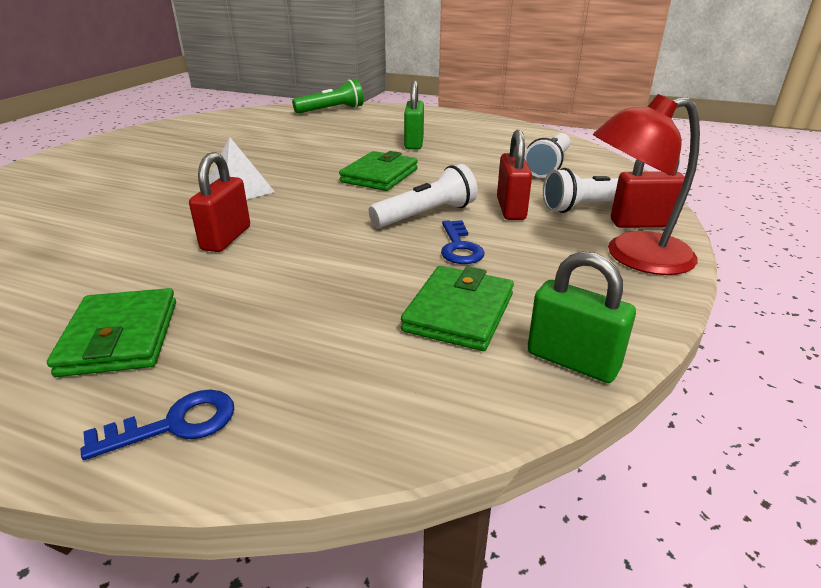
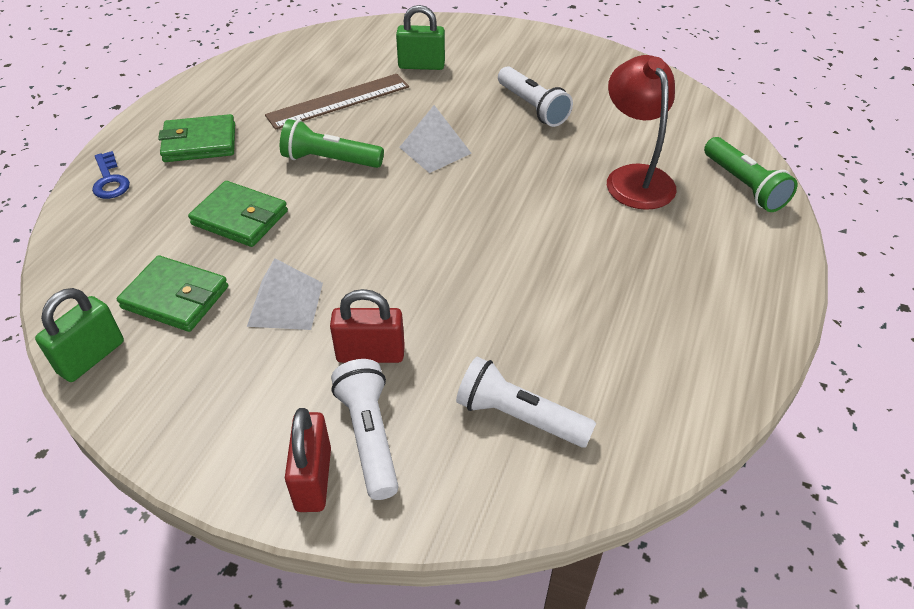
camera: 90 degrees right, 15 degrees up
(101, 239) = (338, 101): none -> brown ruler
(226, 238) = (330, 160): red padlock -> green flashlight
(379, 175) = (475, 244): green wallet -> green wallet (240, 218)
(414, 143) = (602, 273): green padlock -> green padlock (421, 65)
(426, 215) = (362, 282): white flashlight -> white flashlight (532, 107)
(459, 247) = (285, 304): blue key -> white pyramid
(633, 256) = (235, 445): red lamp -> red lamp (634, 177)

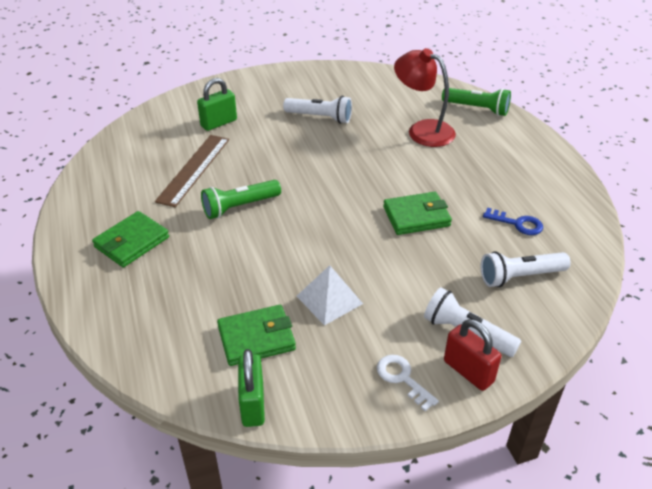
camera: 40 degrees left, 5 degrees down
(110, 180) = (98, 300): blue key -> blue key (517, 223)
(240, 218) = (230, 271): green wallet -> green wallet (416, 216)
(241, 434) = (402, 379): none -> white key
(370, 354) = (412, 295): red padlock -> none
(435, 150) = (296, 168): white pyramid -> none

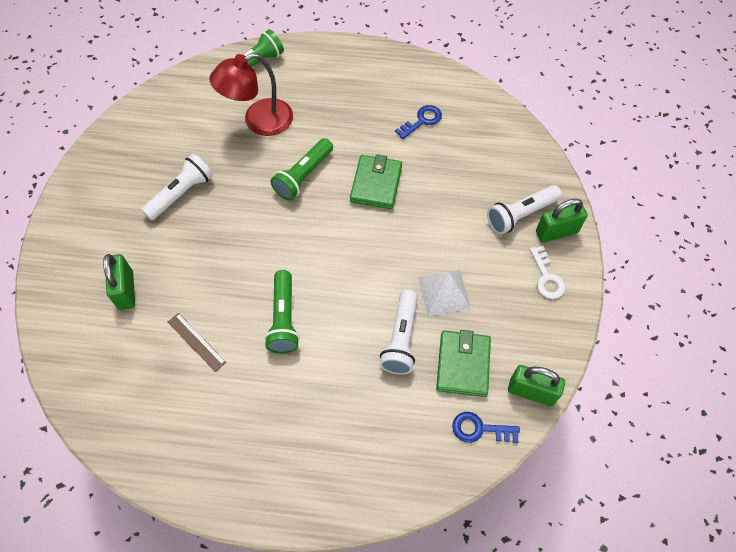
camera: 65 degrees left, 20 degrees up
(131, 242) = (283, 436): green wallet -> none
(191, 372) = (480, 429): none -> blue key
(194, 169) = (196, 342): brown ruler -> brown ruler, size x0.56
(388, 171) = (303, 176): none -> green flashlight
(402, 379) = (546, 277): white key -> white key turned 90 degrees counterclockwise
(468, 371) = (556, 232): red padlock -> green padlock
(520, 276) = (480, 151): white flashlight -> white flashlight (401, 339)

